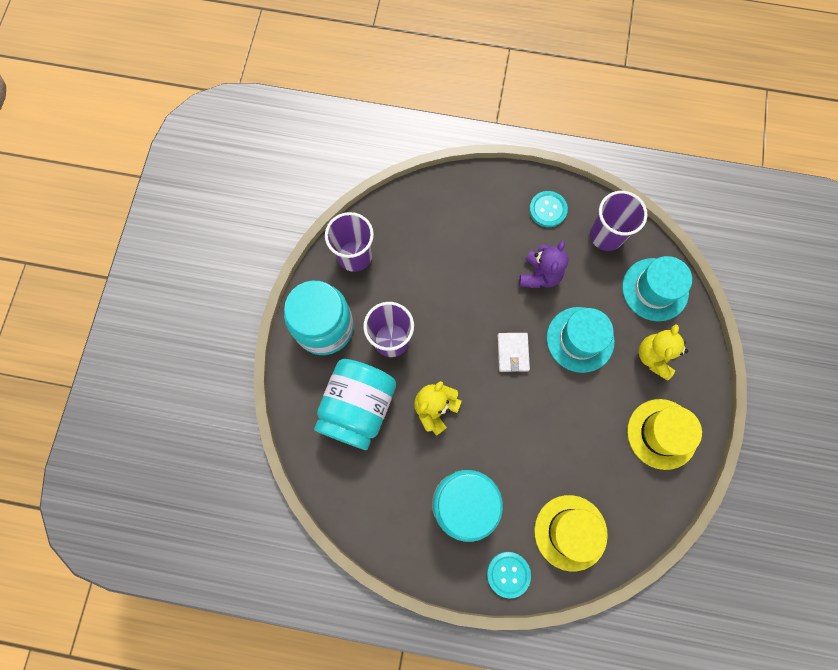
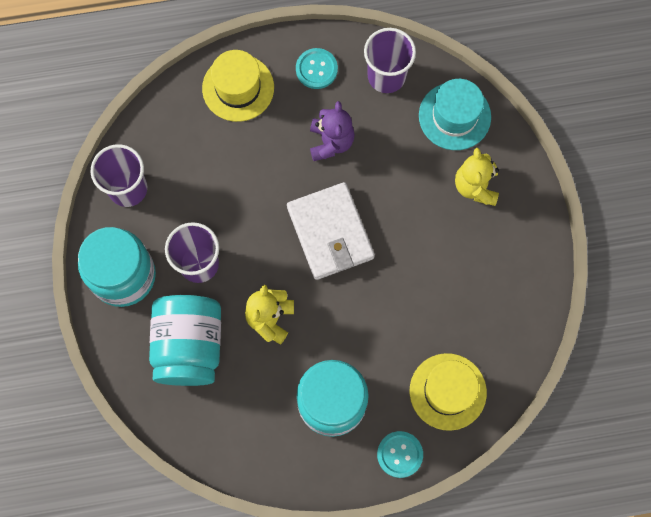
camera: 20 degrees left, 0 degrees up
(512, 352) = (330, 232): white wallet -> white wallet, size x1.95
(580, 339) = (394, 195): turquoise hat -> none
(662, 434) = (507, 261): yellow hat -> yellow hat (238, 88)

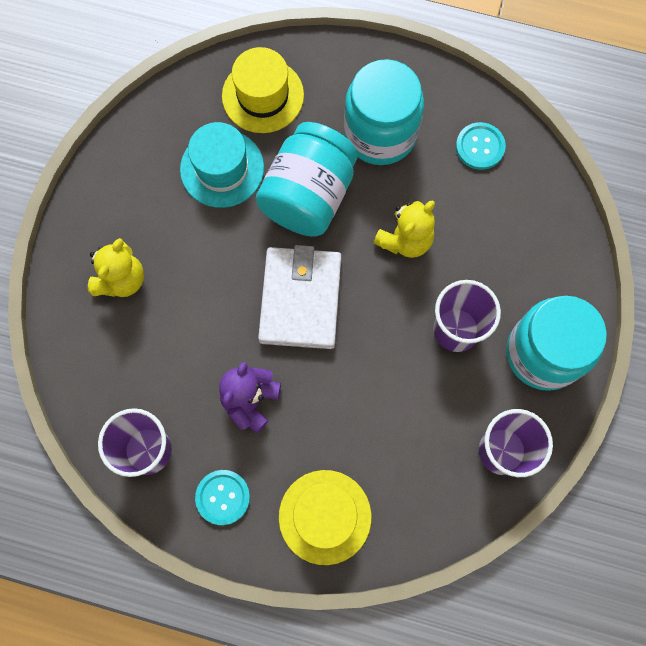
camera: 155 degrees left, 0 degrees up
(189, 346) = (500, 249): turquoise jar -> turquoise jar (308, 195)
(400, 454) = (338, 62): turquoise button -> turquoise button (480, 147)
(454, 116) = (99, 367): turquoise hat -> turquoise hat (222, 168)

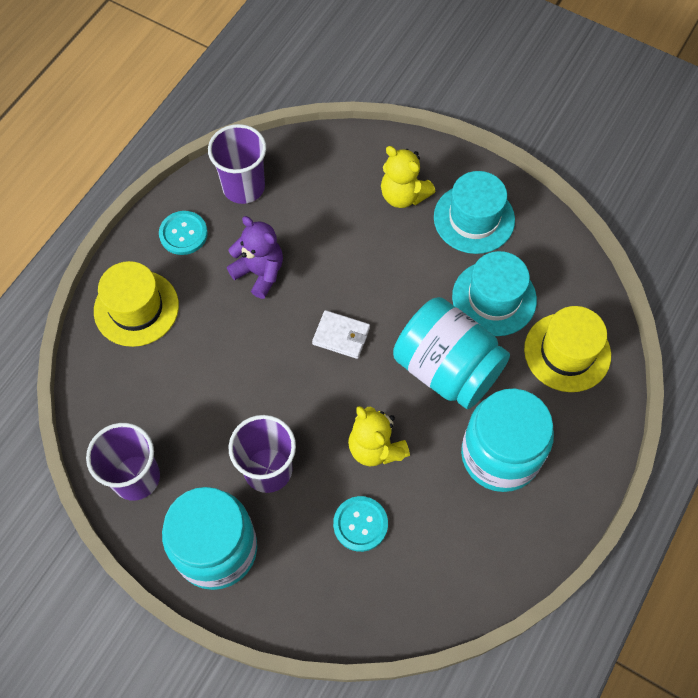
camera: 105 degrees right, 10 degrees down
(135, 204) = (474, 218): none -> turquoise hat
(300, 299) = (341, 336): white wallet -> white wallet, size x0.51
(480, 147) = (462, 555): turquoise button -> turquoise button (360, 524)

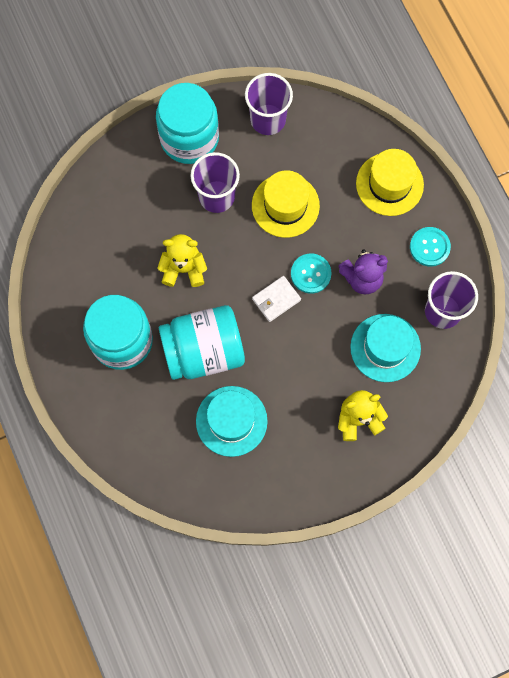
camera: 125 degrees right, 10 degrees up
(360, 524) = (143, 227): turquoise button -> turquoise button (310, 274)
(474, 218) = (303, 455): turquoise hat -> turquoise hat (385, 348)
(567, 352) = (157, 439): yellow hat -> yellow hat (285, 205)

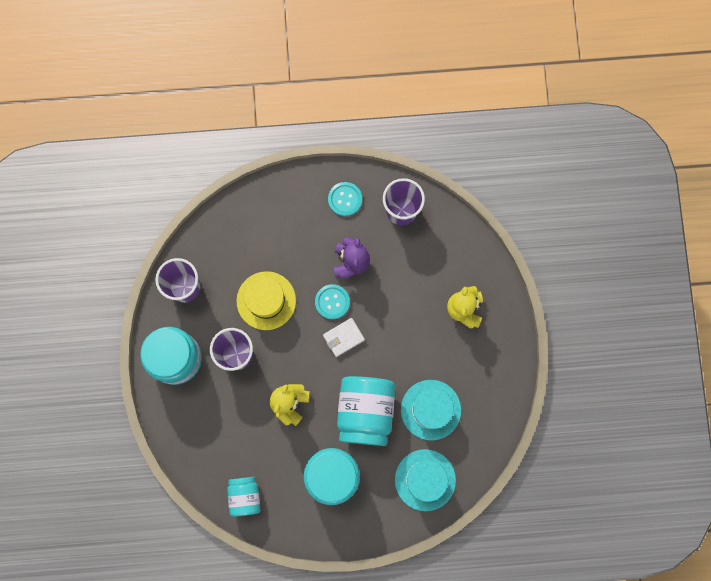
camera: 70 degrees left, 5 degrees up
(69, 258) = (245, 496): none -> turquoise jar
(276, 299) = (343, 337): white wallet -> white wallet turned 75 degrees clockwise
(385, 348) = (414, 266): turquoise hat -> turquoise hat (425, 480)
(389, 184) = (280, 210): yellow hat -> none

